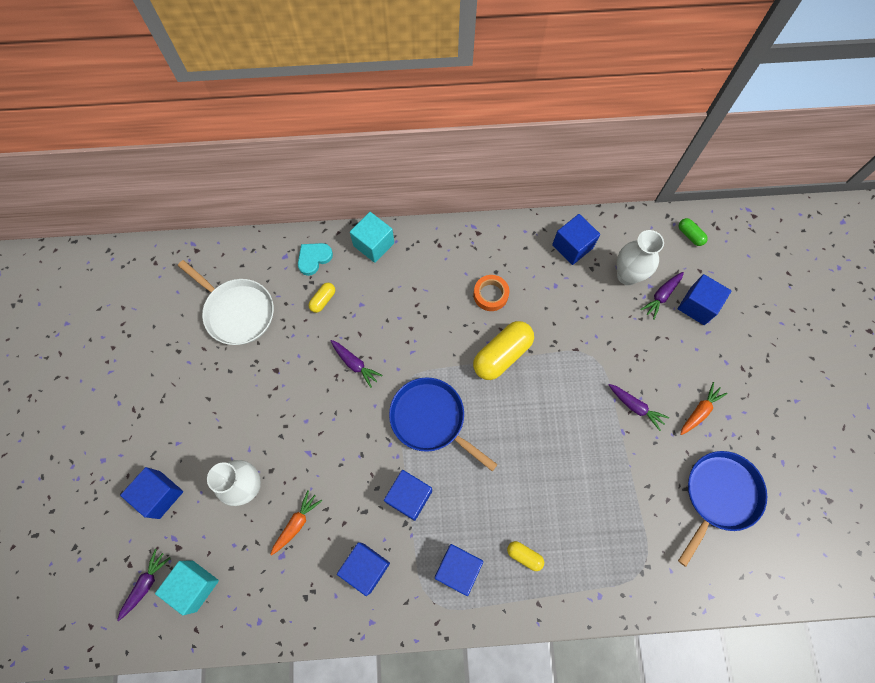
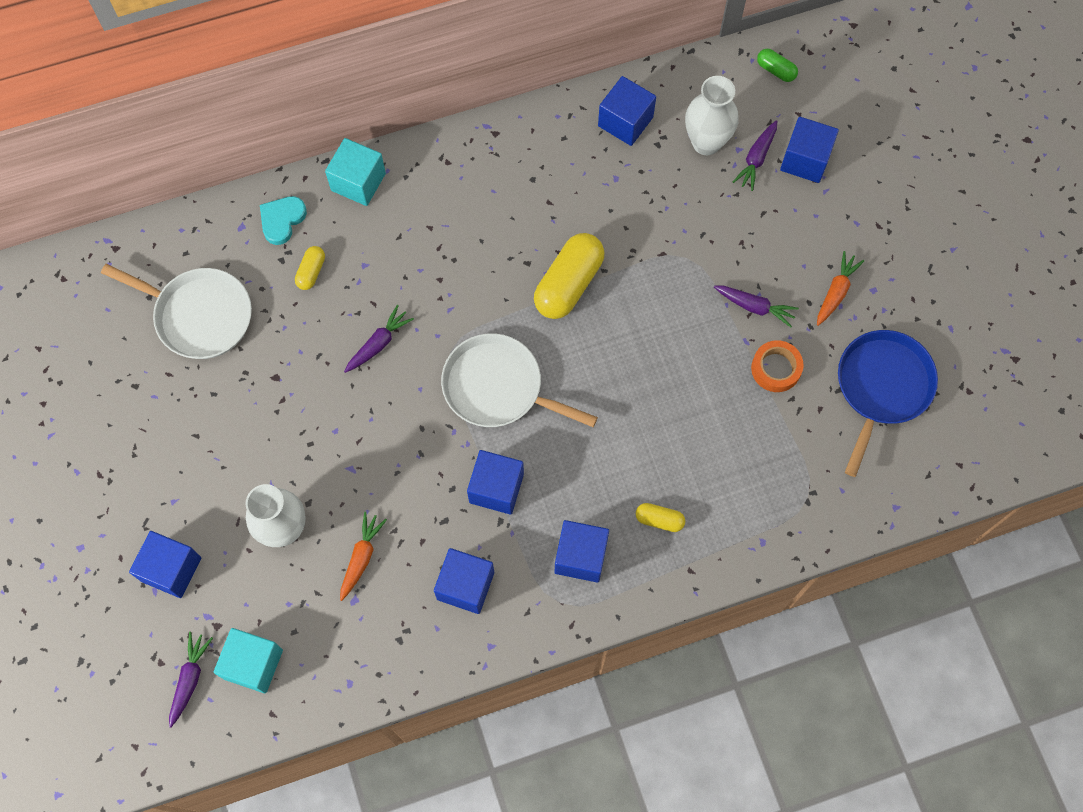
camera: 15 degrees left, 0 degrees up
(355, 364) = (379, 344): purple carrot -> purple carrot turned 75 degrees counterclockwise
(430, 419) = (497, 387): blue pan -> white pan
(490, 295) = (533, 211): orange tape -> orange tape (776, 368)

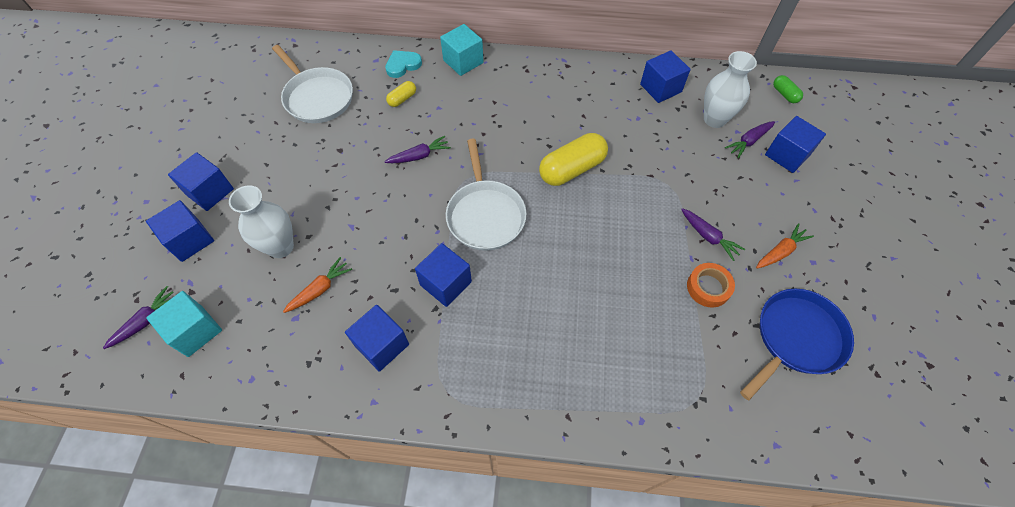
camera: 25 degrees right, 10 degrees down
(497, 387) = (485, 215): white pan -> white pan turned 150 degrees counterclockwise
(581, 556) = (483, 363): blue cube -> blue cube (210, 192)
(659, 520) = (560, 363): yellow capsule -> none

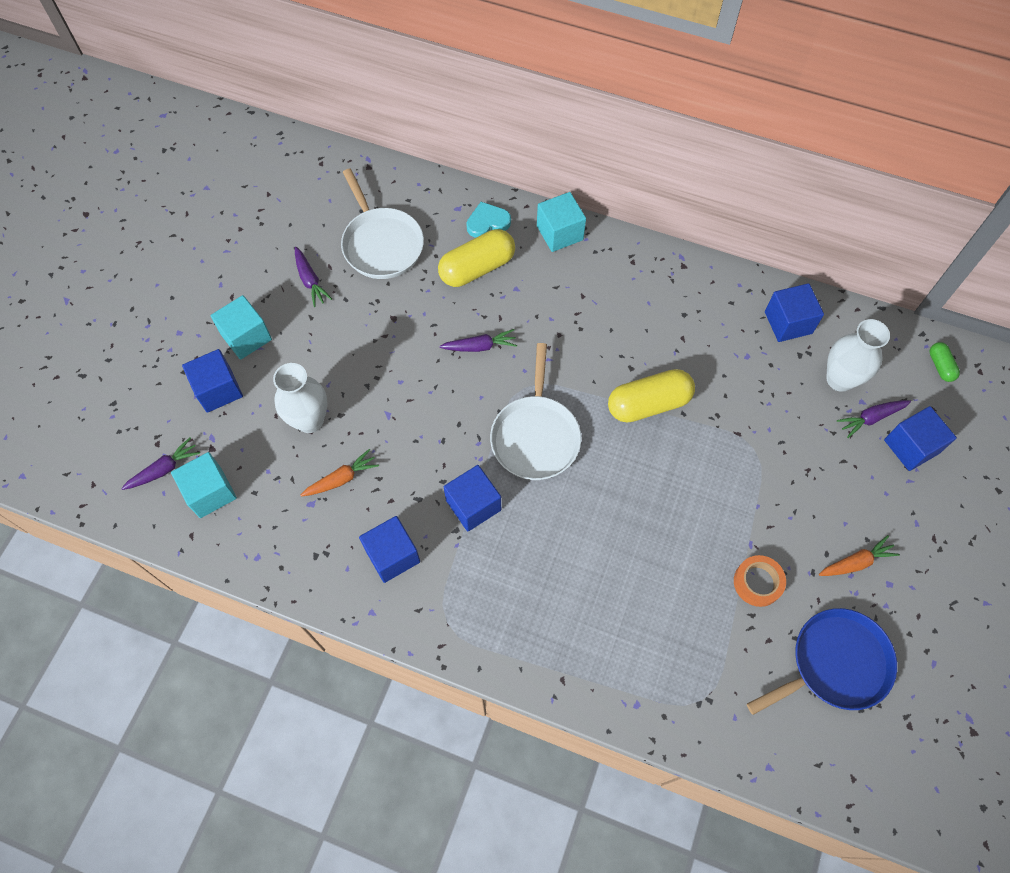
camera: 15 degrees right, 5 degrees up
(210, 192) = (246, 337): blue cube -> turquoise cube
(402, 99) = (477, 268): yellow capsule -> yellow capsule, size x2.04
(708, 237) = (779, 524): purple carrot -> purple carrot (310, 281)

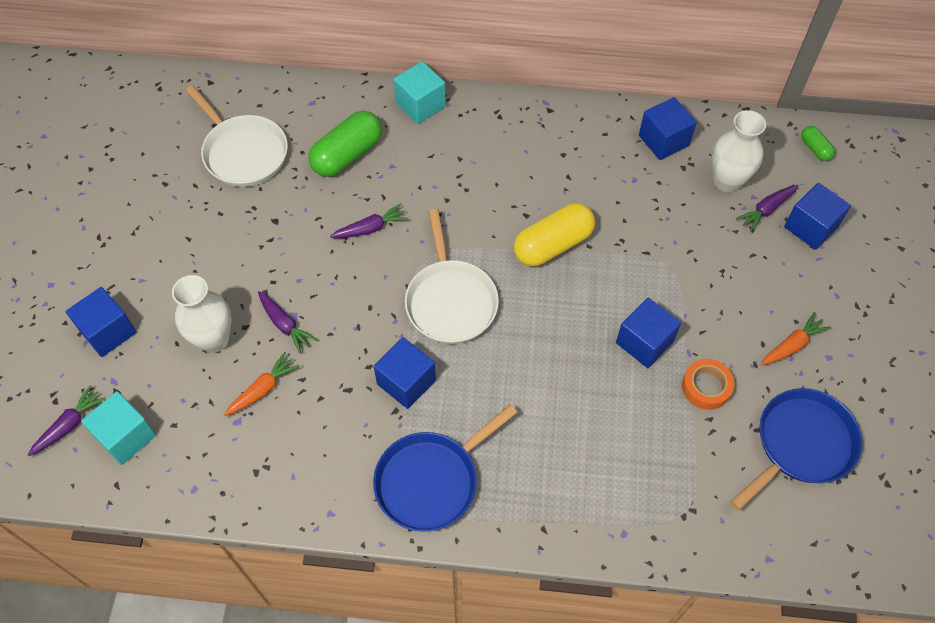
camera: 15 degrees left, 5 degrees down
(246, 337) = (125, 273): turquoise cube -> none
(310, 281) = (178, 203): purple carrot -> purple carrot (285, 325)
(392, 555) = (336, 451): blue cube -> blue cube (644, 342)
(470, 606) = (431, 481): none -> blue pan
(477, 268) = (347, 155): yellow capsule -> green capsule
(487, 222) = (346, 110): turquoise heart -> none

